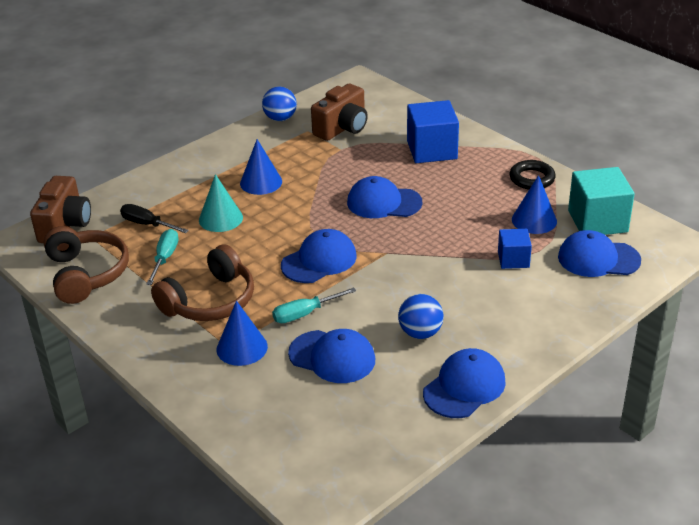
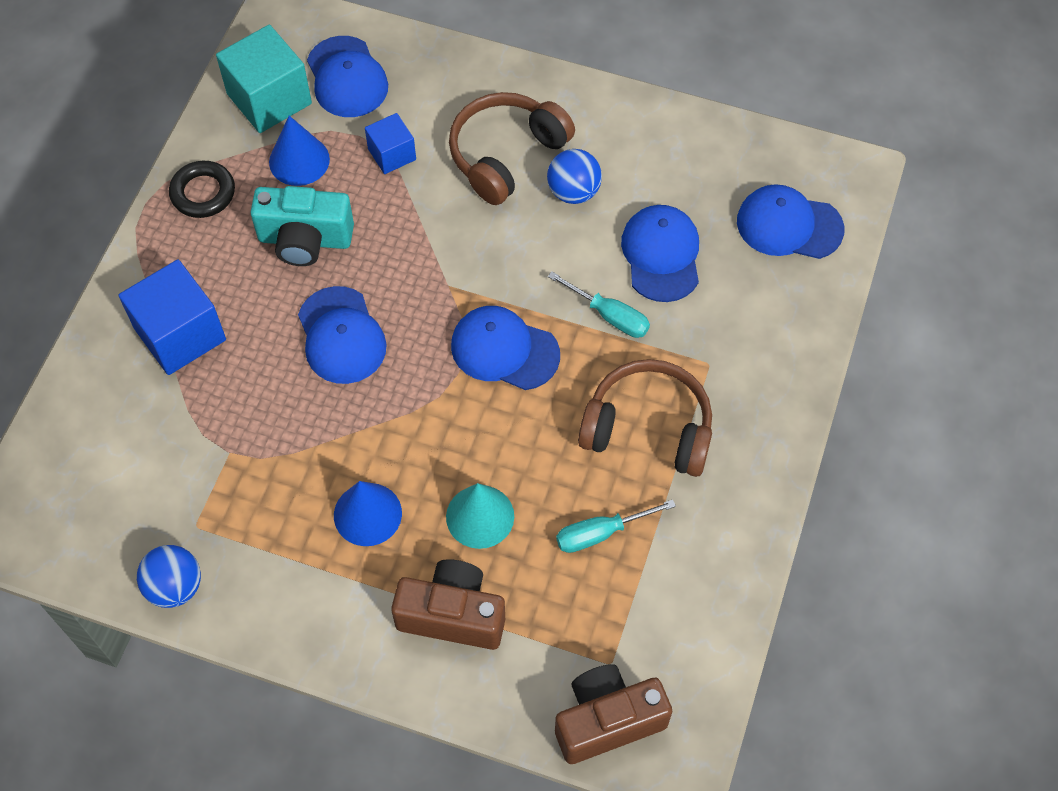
camera: 120 degrees left, 25 degrees up
(86, 274) = (687, 611): brown headphones -> brown headphones (506, 155)
(147, 224) = (544, 606): black screwdriver -> none
(242, 348) = (703, 349): blue cone -> none
(342, 128) = (168, 479): brown camera -> brown camera (452, 615)
(464, 387) = (631, 123): blue cap -> blue cap (789, 225)
(466, 207) = (305, 240): none -> turquoise camera

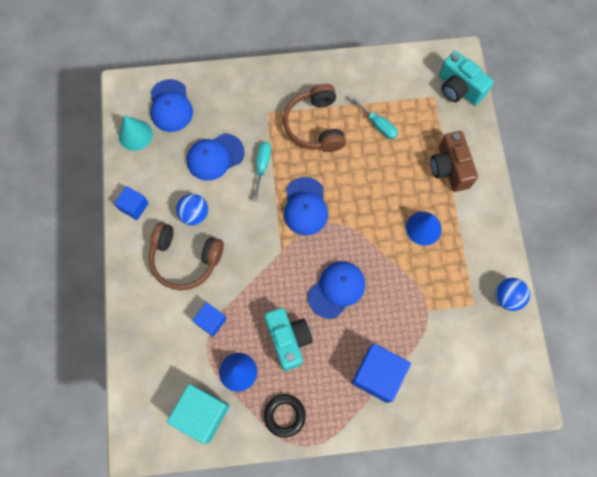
camera: 115 degrees left, 10 degrees up
(347, 77) = (167, 375): blue cap -> none
(480, 516) = (397, 178): turquoise cone -> turquoise cone (135, 135)
(607, 720) = (459, 88): brown camera -> turquoise camera
(628, 119) = (134, 206): none -> blue cube

